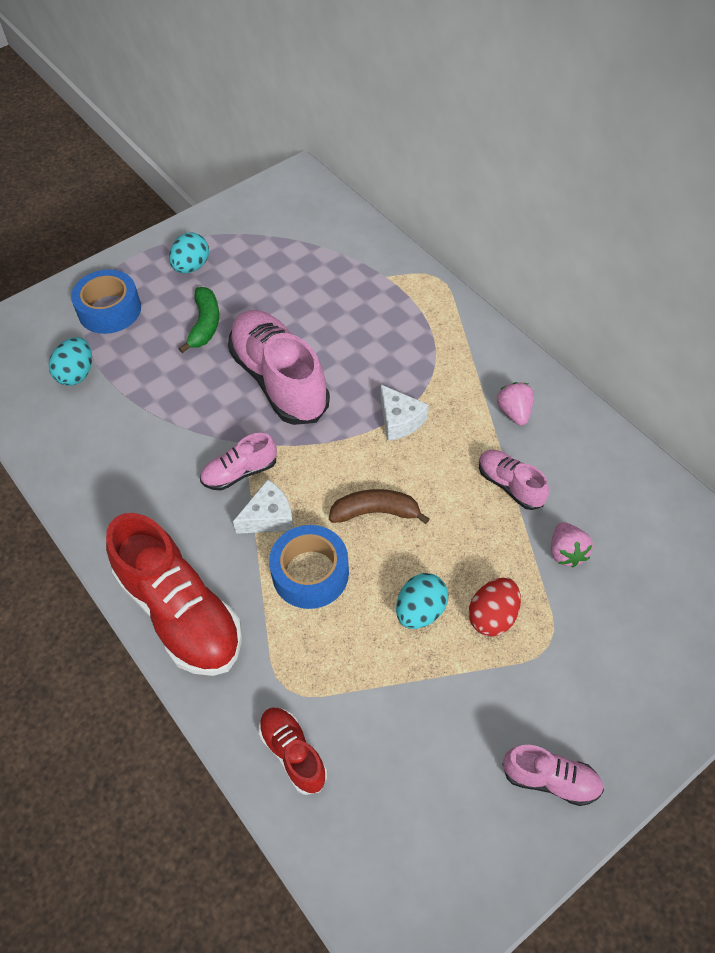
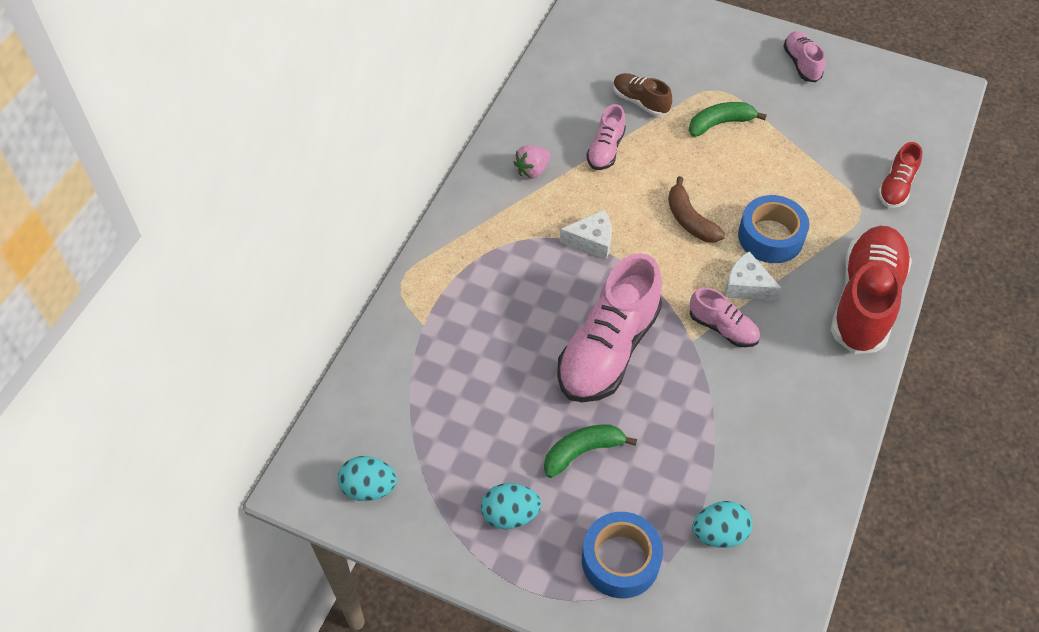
camera: 120 degrees left, 0 degrees up
(400, 420) = (592, 241): white cheese -> white cheese turned 60 degrees clockwise
(420, 611) = (747, 162): turquoise egg -> turquoise egg (369, 488)
(492, 616) = (720, 123): red egg -> green banana
(566, 552) = (640, 102): pink strawberry -> brown shoe

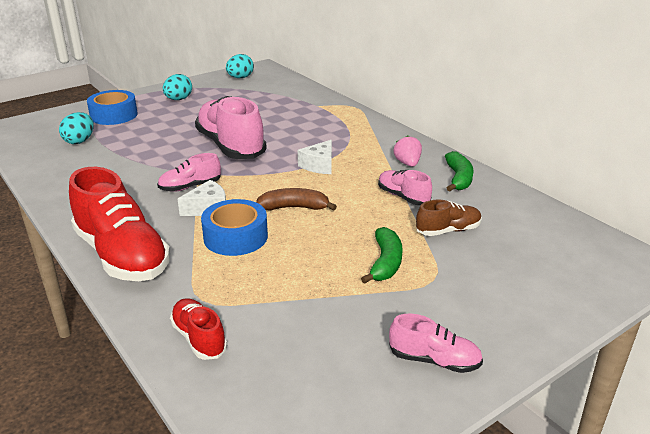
camera: 120 degrees right, 25 degrees down
(582, 451) = (181, 122): green banana -> green banana (458, 178)

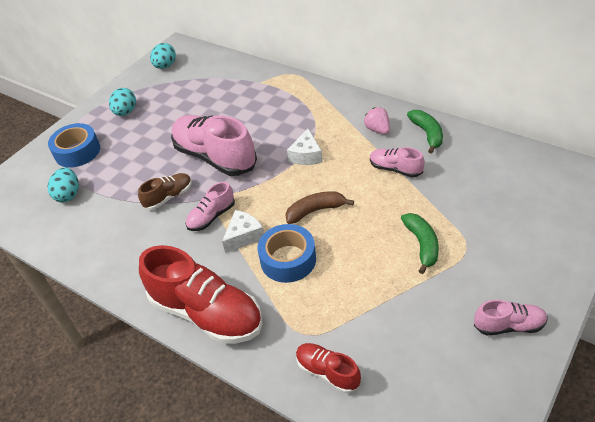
camera: 15 degrees left, 15 degrees up
(448, 230) = (450, 194): brown shoe -> brown shoe (169, 197)

